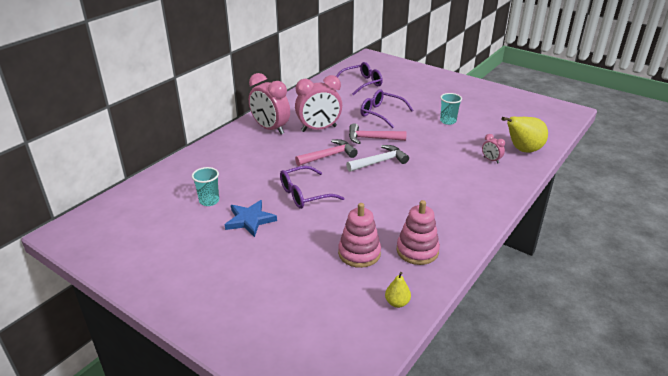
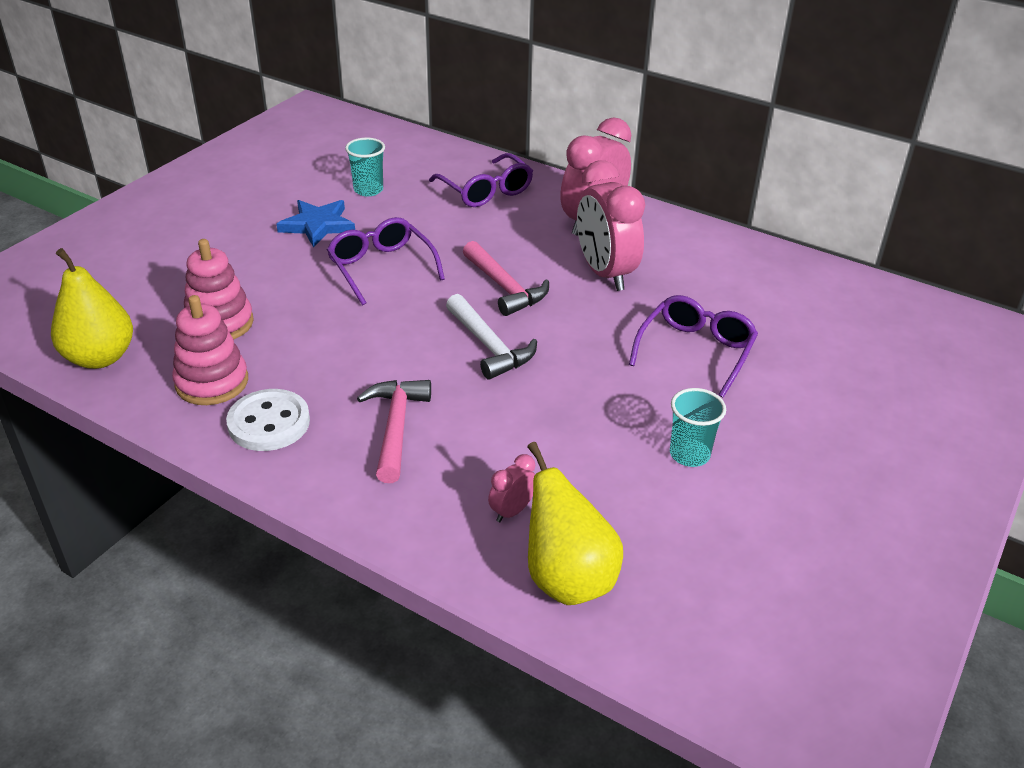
camera: 85 degrees right, 5 degrees up
(362, 83) = (841, 324): purple glasses -> purple glasses (486, 191)
(372, 138) = (579, 337): pink hammer -> pink hammer (396, 427)
(397, 303) = (100, 357): yellow pear -> yellow pear, size x1.98
(448, 227) = (269, 423): none -> white button

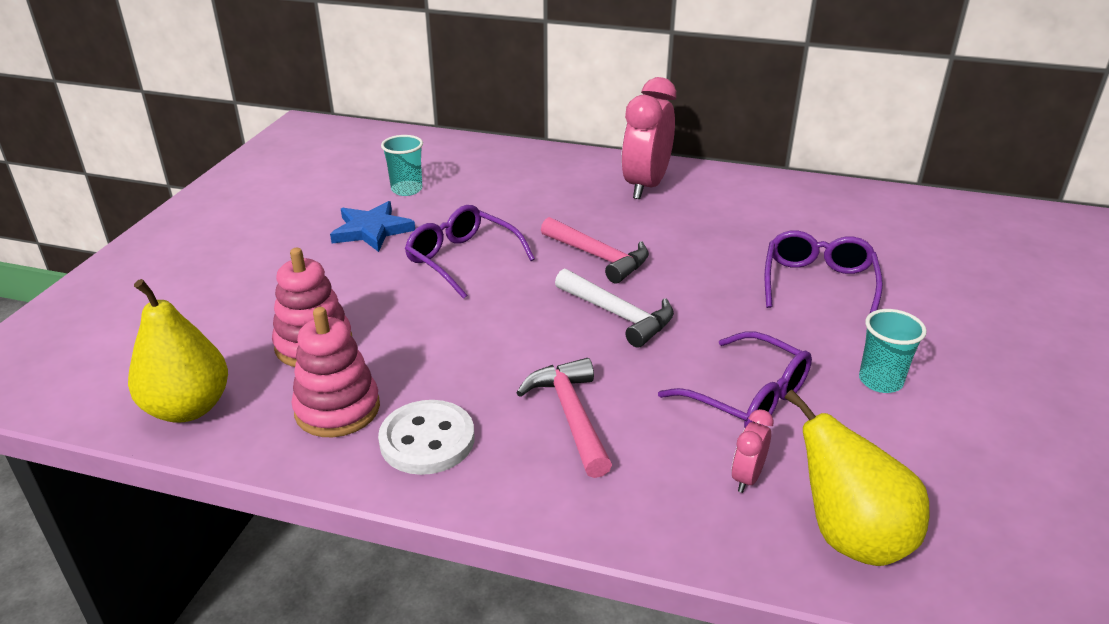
camera: 15 degrees left, 5 degrees down
(486, 191) = (526, 174): purple glasses -> purple glasses (748, 398)
(605, 273) = (687, 228): pink clock -> none

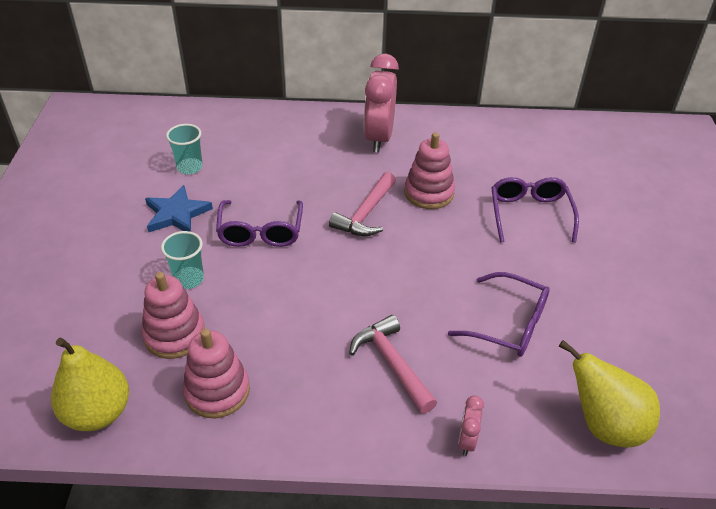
camera: 15 degrees left, 10 degrees up
(427, 440) = (295, 405): white button -> none
(462, 259) = (260, 232): purple glasses -> purple glasses turned 120 degrees counterclockwise
(599, 257) = (365, 214): pink hammer -> pink hammer turned 90 degrees clockwise
(618, 315) = (397, 267): white hammer -> none
(689, 246) = (429, 193): none -> pink stacking toy
(747, 477) = (527, 392): pink clock -> pink clock (467, 440)
(880, 381) = (592, 294): turquoise cup -> turquoise cup (189, 279)

